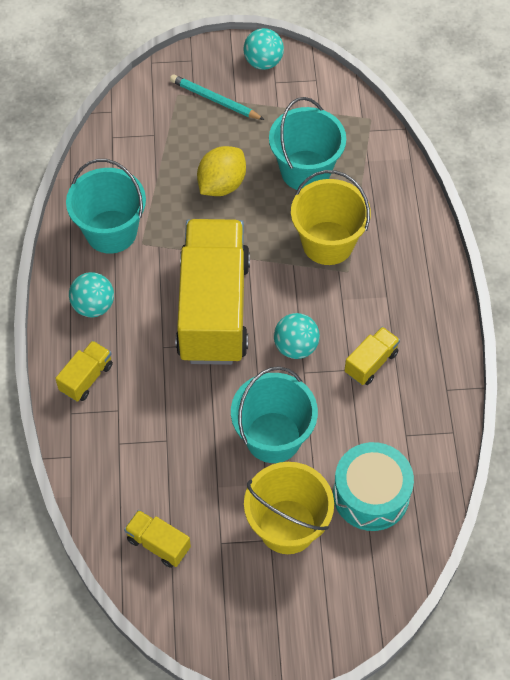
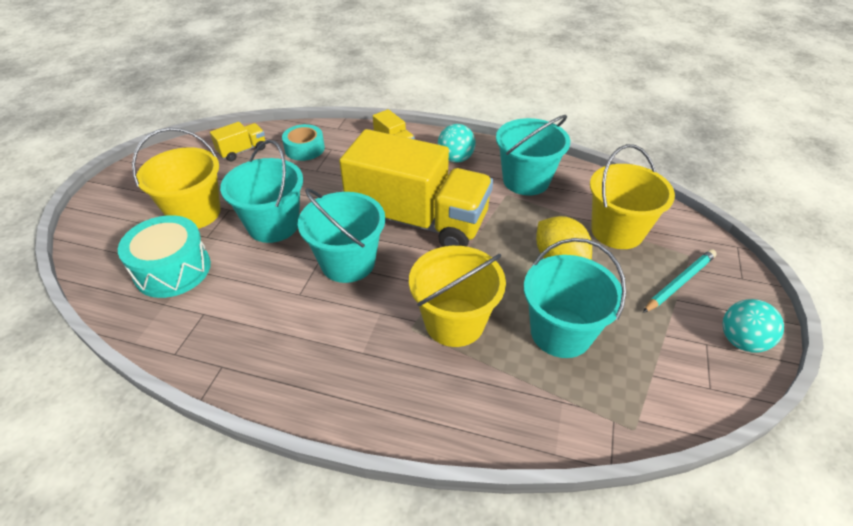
camera: 110 degrees right, 15 degrees down
(129, 473) = (304, 149): none -> turquoise tape
(164, 147) = (617, 231): none -> yellow bucket
(296, 347) = (348, 262): turquoise ball -> turquoise bucket
(371, 363) = (295, 312): yellow truck -> none

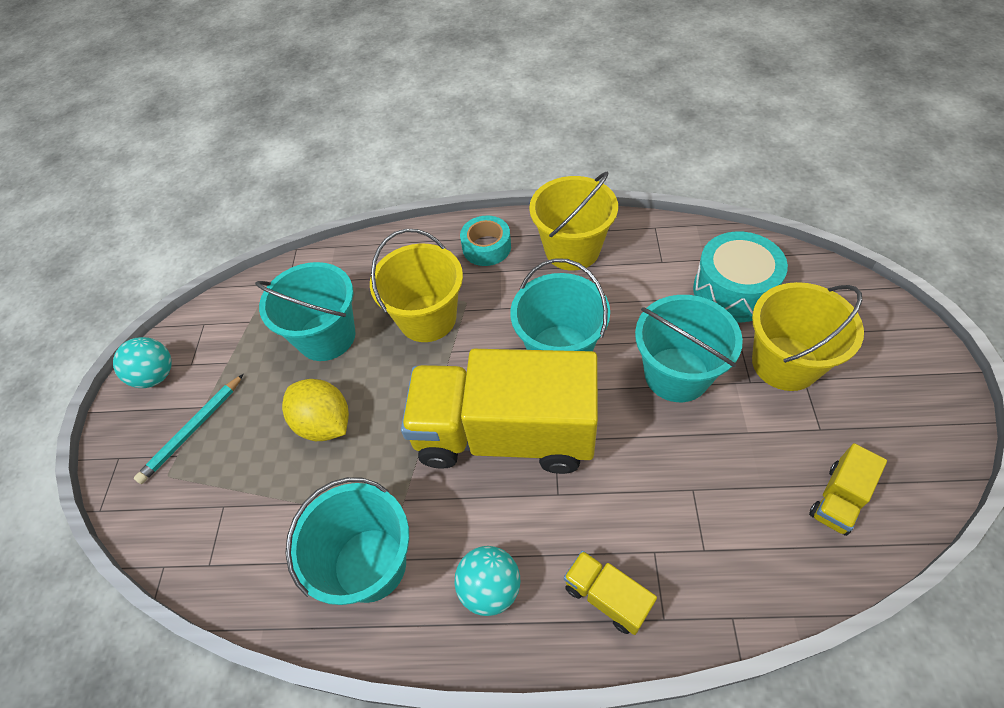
camera: 170 degrees right, 10 degrees up
(304, 149) = (746, 536): turquoise tape -> turquoise tape (486, 247)
(617, 231) = (247, 492): yellow bucket -> yellow bucket (572, 249)

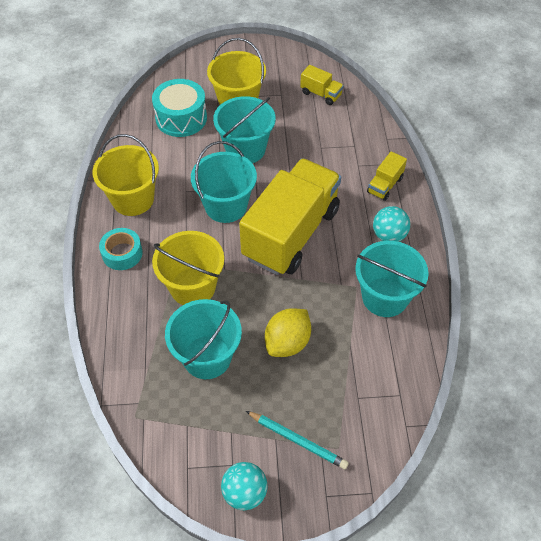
camera: 100 degrees left, 0 degrees up
(505, 434) = (291, 233): yellow truck -> yellow truck turned 150 degrees counterclockwise

